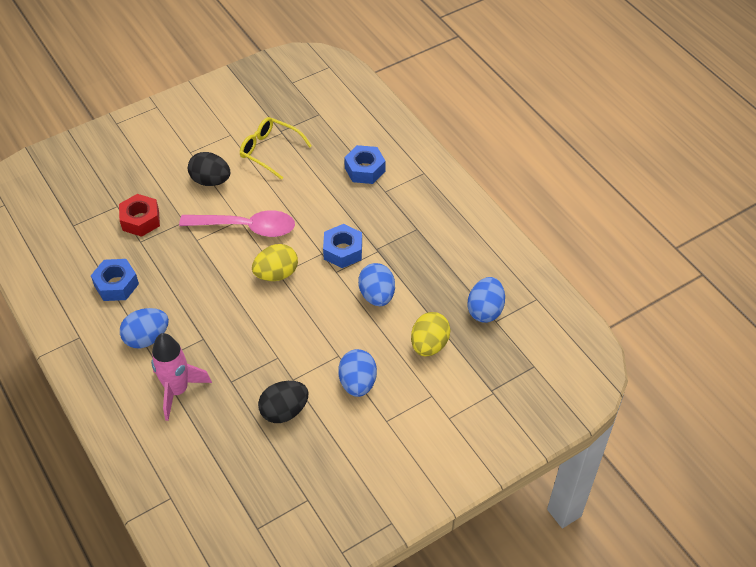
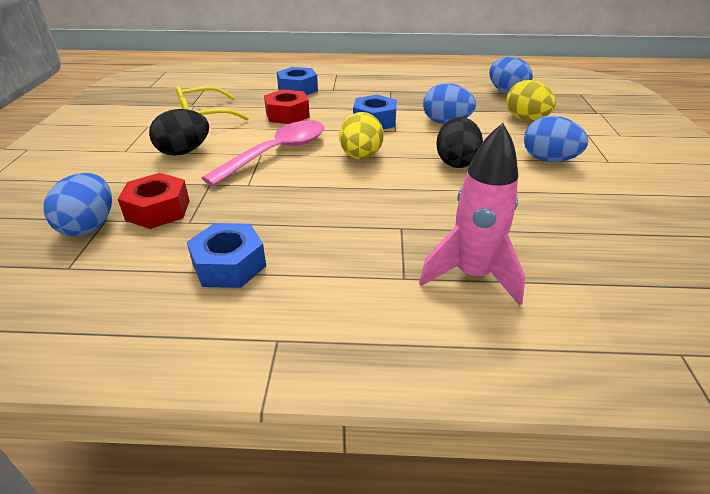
camera: 55 degrees left, 15 degrees down
(147, 338) = (354, 271): blue egg -> blue egg (89, 226)
(284, 411) = (561, 209): black egg -> black egg (456, 162)
(310, 195) = (287, 115): none -> red nut

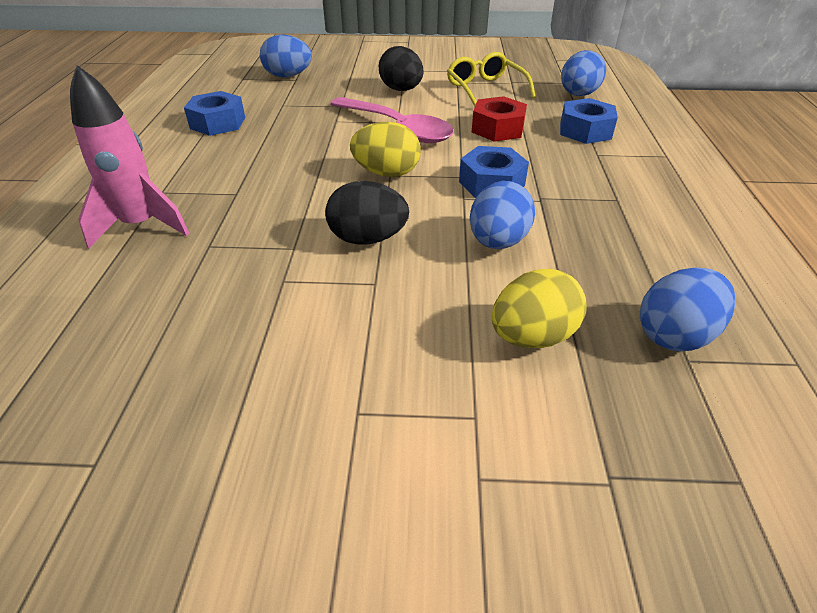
camera: 90 degrees right, 5 degrees up
(158, 210) = (302, 93): red nut -> none
(548, 160) = (366, 331): blue egg -> blue egg (578, 95)

